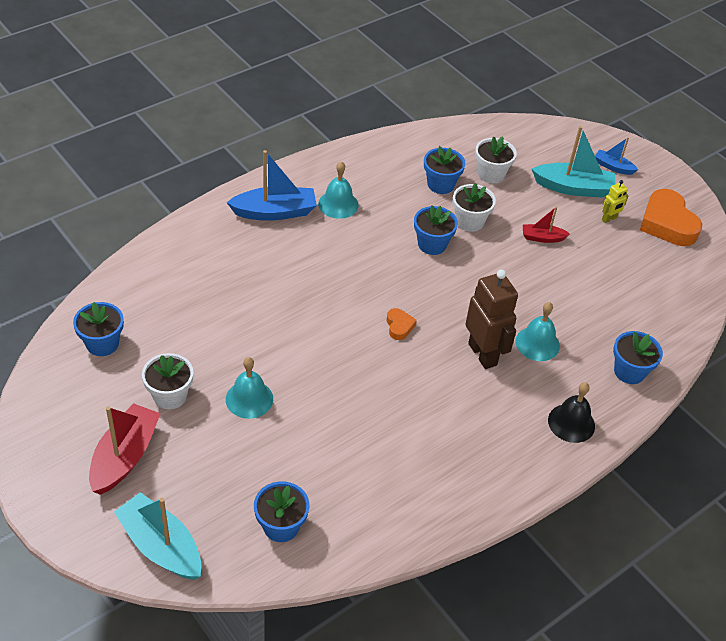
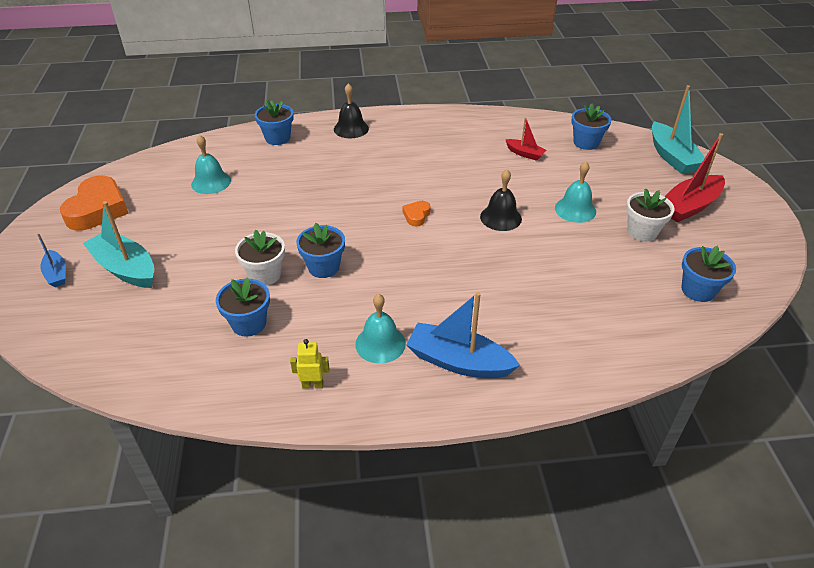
camera: 145 degrees left, 5 degrees down
(319, 356) = (500, 217): none -> black bell
(483, 354) = (368, 178): brown robot -> none
(491, 174) = (183, 314): white flower pot -> none
(537, 343) = (320, 171): turquoise bell -> turquoise bell (211, 182)
(542, 238) = (218, 237): red boat -> red boat (525, 154)
(609, 219) = (138, 230): yellow robot -> yellow robot (312, 385)

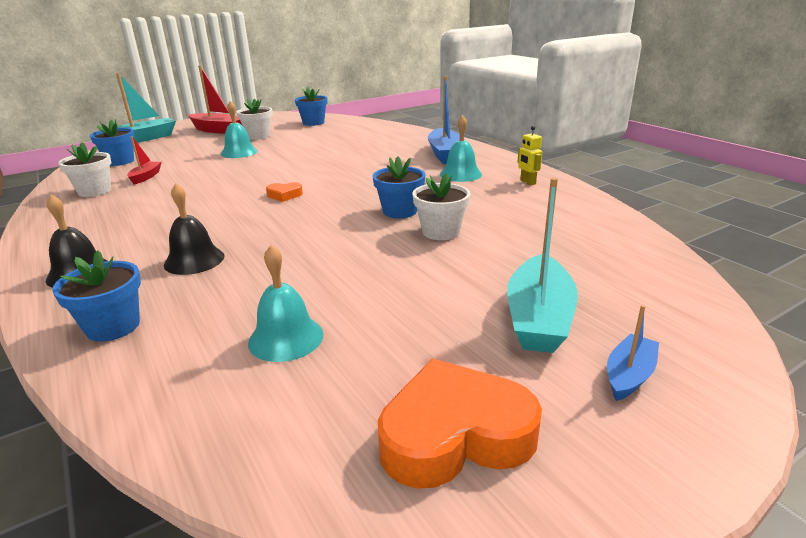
camera: 115 degrees left, 15 degrees down
(249, 323) = (509, 218): blue flower pot -> none
(500, 217) = (266, 169): black bell -> black bell (194, 260)
(503, 131) = (95, 191): none -> white flower pot

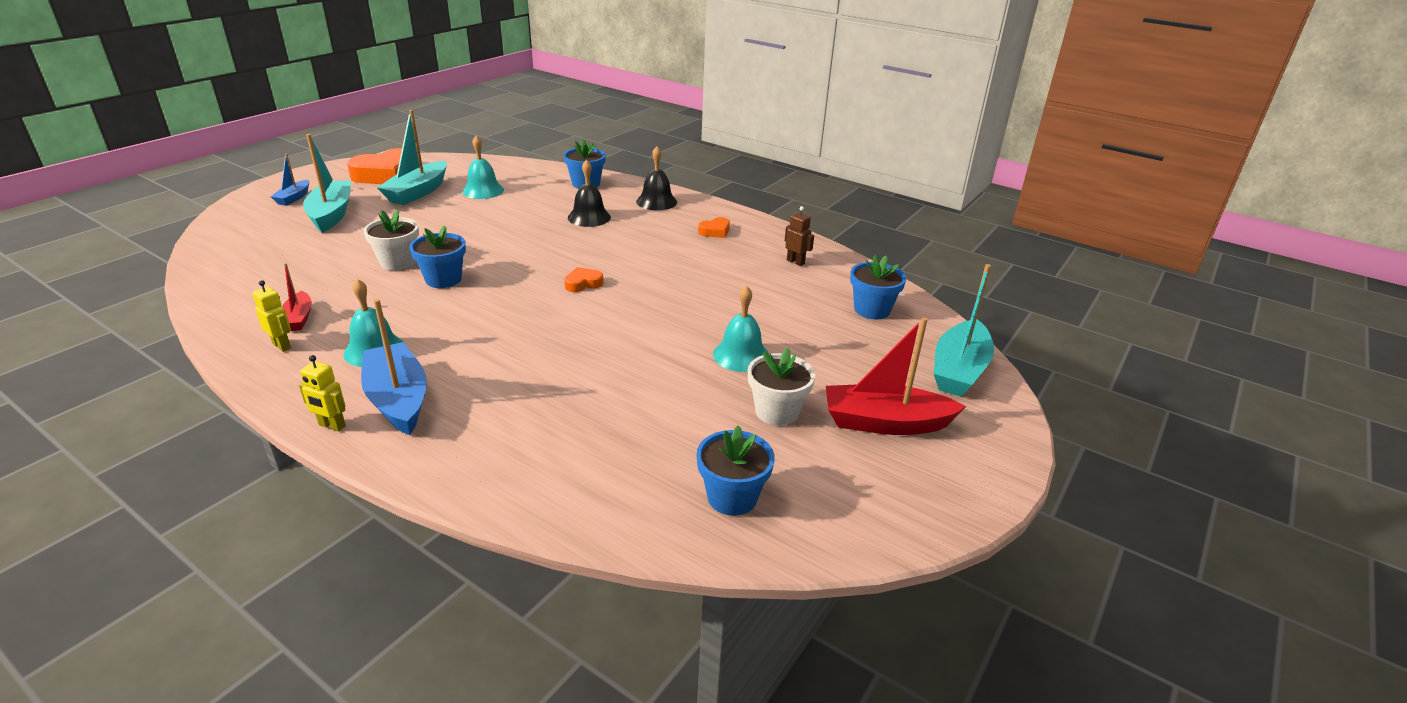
camera: 155 degrees right, 5 degrees up
(95, 191) = (795, 262): white flower pot -> brown robot
(97, 225) = (715, 231): none -> orange heart
(146, 177) = (782, 288): red boat -> red boat (298, 318)
(397, 353) = (418, 192): none -> turquoise boat
(481, 150) = (332, 426): none -> yellow robot

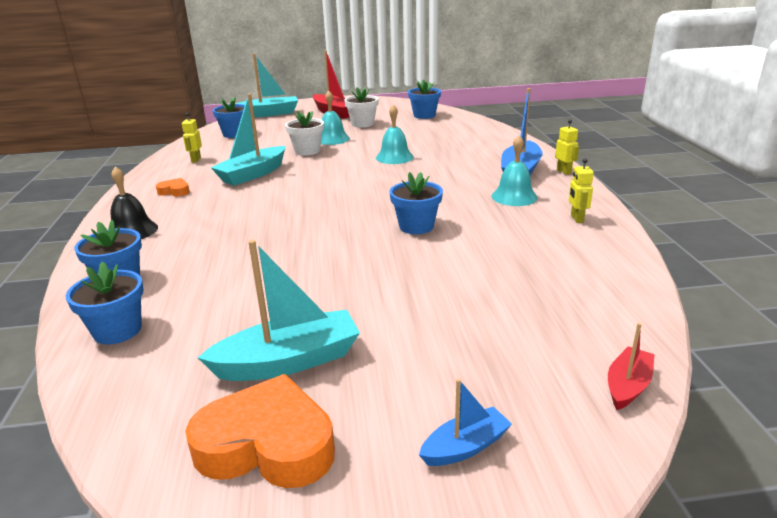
camera: 130 degrees left, 5 degrees down
(298, 318) = (555, 234): red boat -> red boat (627, 386)
(331, 214) = (438, 366): turquoise boat -> turquoise boat (253, 174)
(398, 262) = (433, 256): white flower pot -> white flower pot (307, 151)
(483, 190) = (220, 323): turquoise bell -> turquoise bell (394, 157)
(531, 173) = (117, 330): none -> blue flower pot
(583, 283) = (332, 190): orange heart -> none
(589, 217) = (214, 238): black bell -> none
(795, 262) = (196, 160): brown robot -> yellow robot

